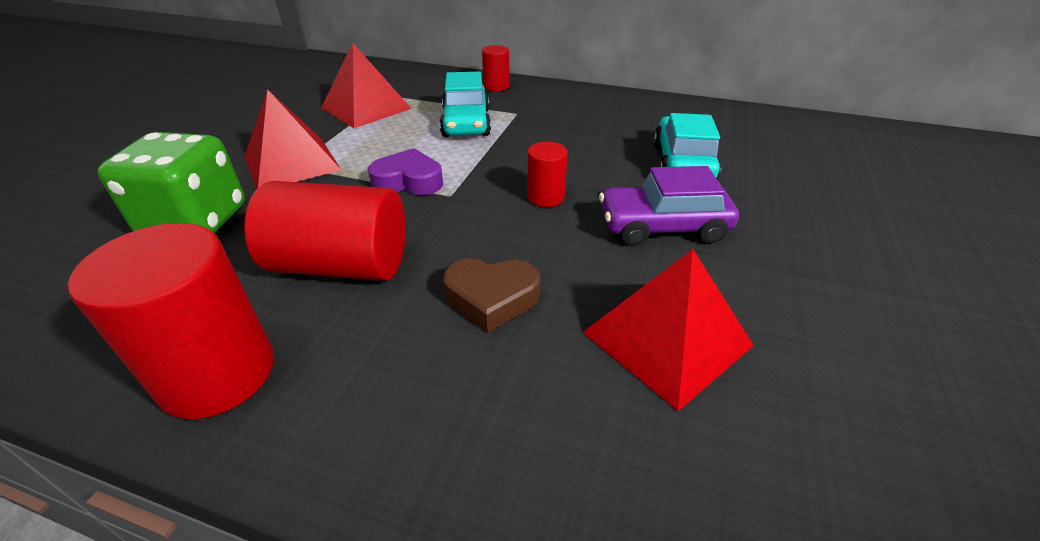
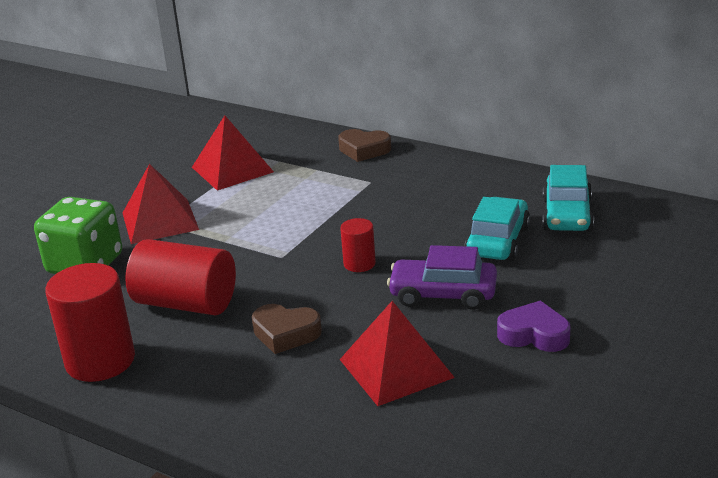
camera: 15 degrees right, 10 degrees down
(408, 181) = (251, 243): purple heart -> purple heart (534, 334)
(466, 123) = (319, 190): turquoise car -> turquoise car (567, 215)
(496, 86) = (364, 150): red cylinder -> brown heart

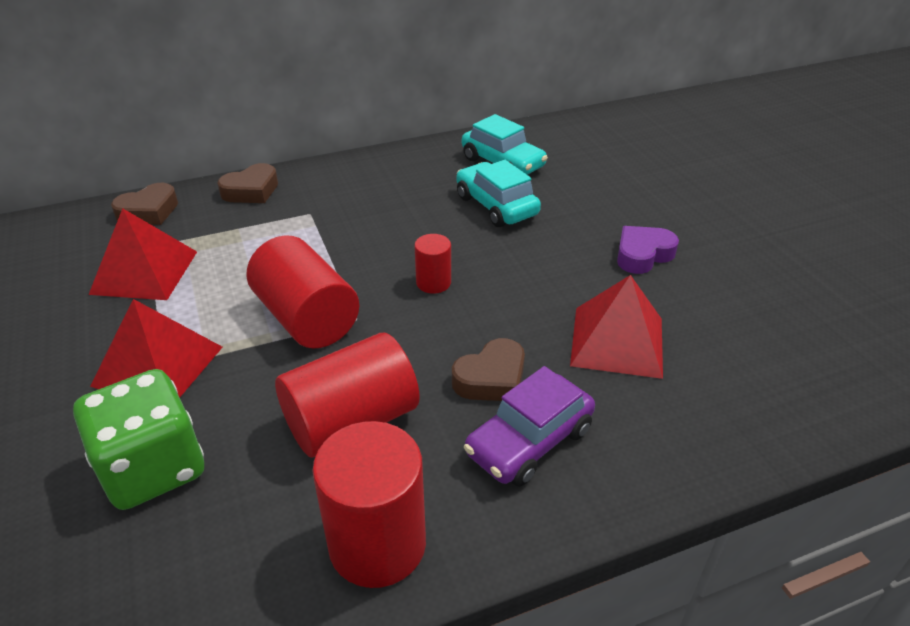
camera: 55 degrees left, 10 degrees up
(259, 240) = (306, 318): none -> red cylinder
(290, 135) = (149, 211): none -> brown heart
(443, 294) = (538, 266): purple car -> purple car (529, 441)

